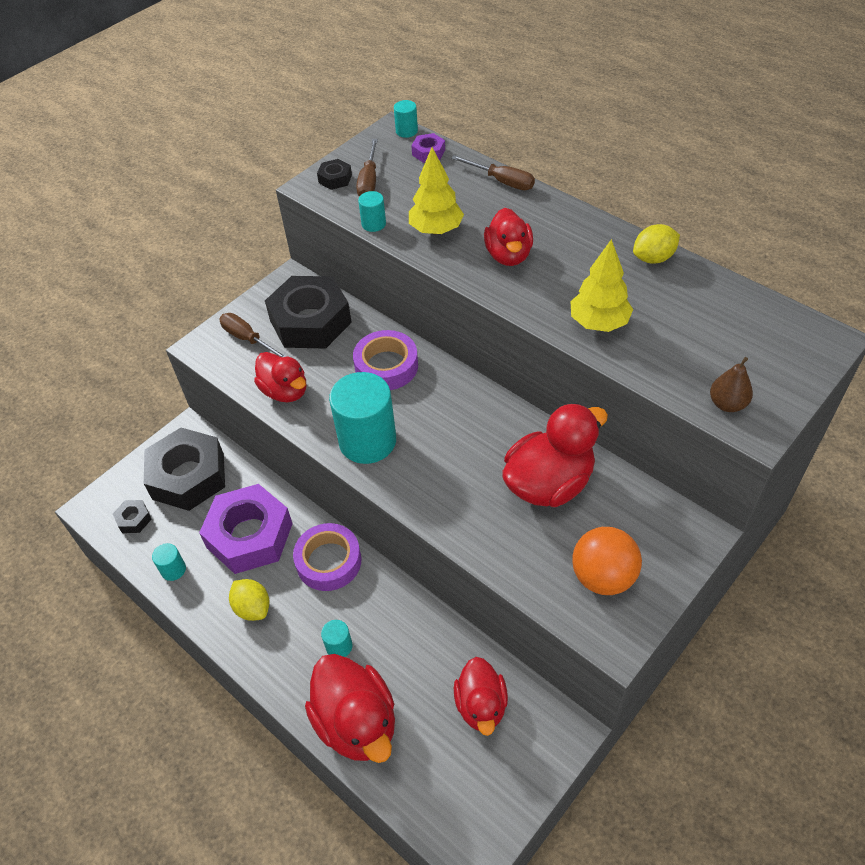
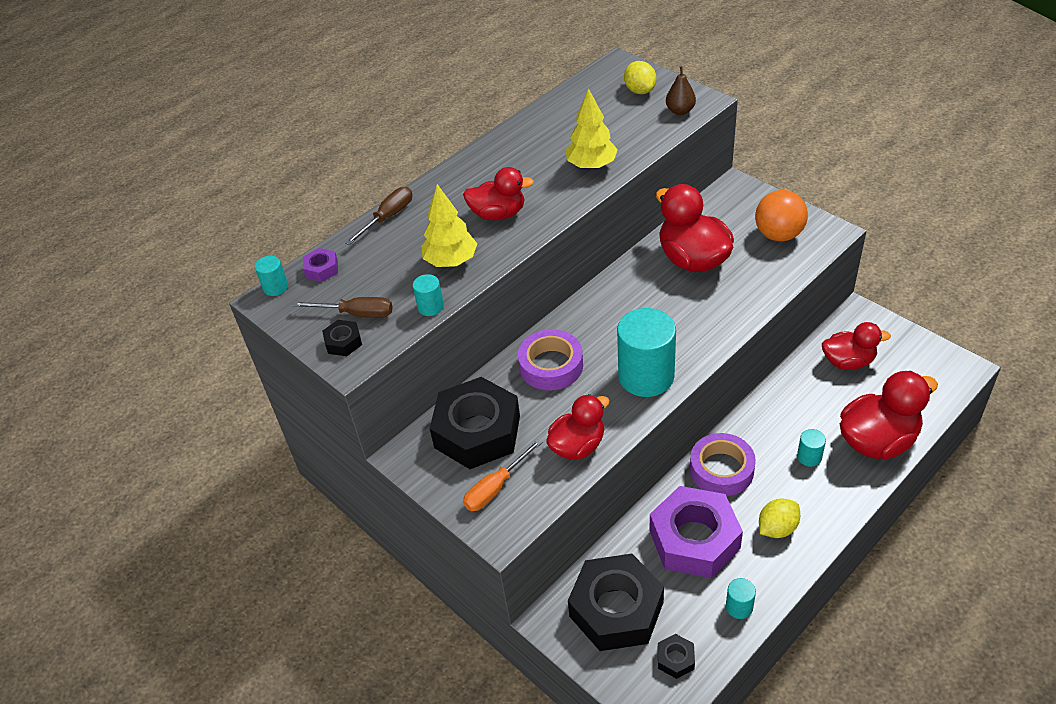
camera: 85 degrees left, 5 degrees down
(247, 339) = (496, 487): brown screwdriver -> orange screwdriver
(653, 258) = (518, 134): yellow lemon -> yellow lemon (640, 91)

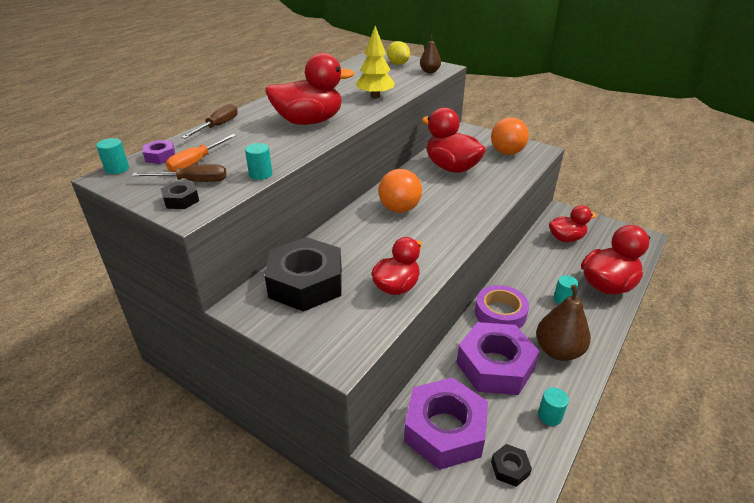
camera: 15 degrees left, 10 degrees down
(451, 261) = (274, 147): yellow tree -> none
(496, 487) = (330, 323): orange screwdriver -> orange screwdriver (196, 162)
(498, 214) = (309, 121): red duck -> red duck, size x1.53
(551, 366) = (360, 234): purple tape -> none
(606, 328) = (399, 209): none -> orange ball
(616, 609) = (445, 430): black nut -> purple nut
(646, 376) = (439, 236): turquoise cylinder -> none
(777, 528) = (558, 351): yellow lemon -> brown pear

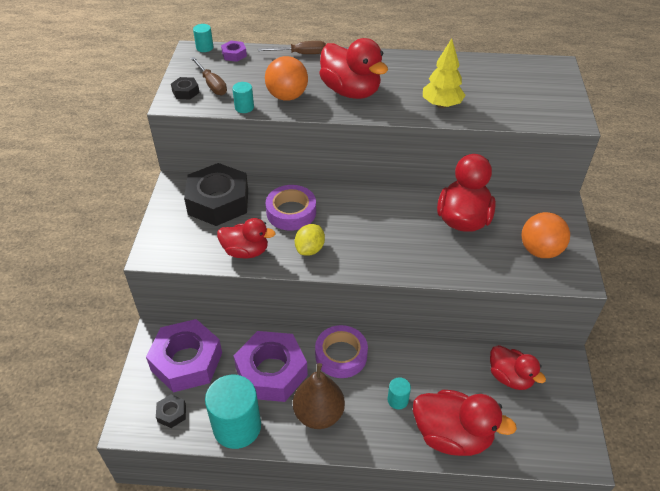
camera: 60 degrees right, 10 degrees up
(196, 162) = (238, 73): orange screwdriver -> none
(367, 242) = (291, 212): none -> purple tape
(398, 64) = (544, 88): yellow lemon -> yellow lemon (310, 249)
(399, 209) = (356, 211): orange ball -> orange ball (287, 96)
(429, 71) = (548, 115): brown pear -> none
(550, 415) = (237, 427): turquoise cylinder -> turquoise cylinder, size x2.22

